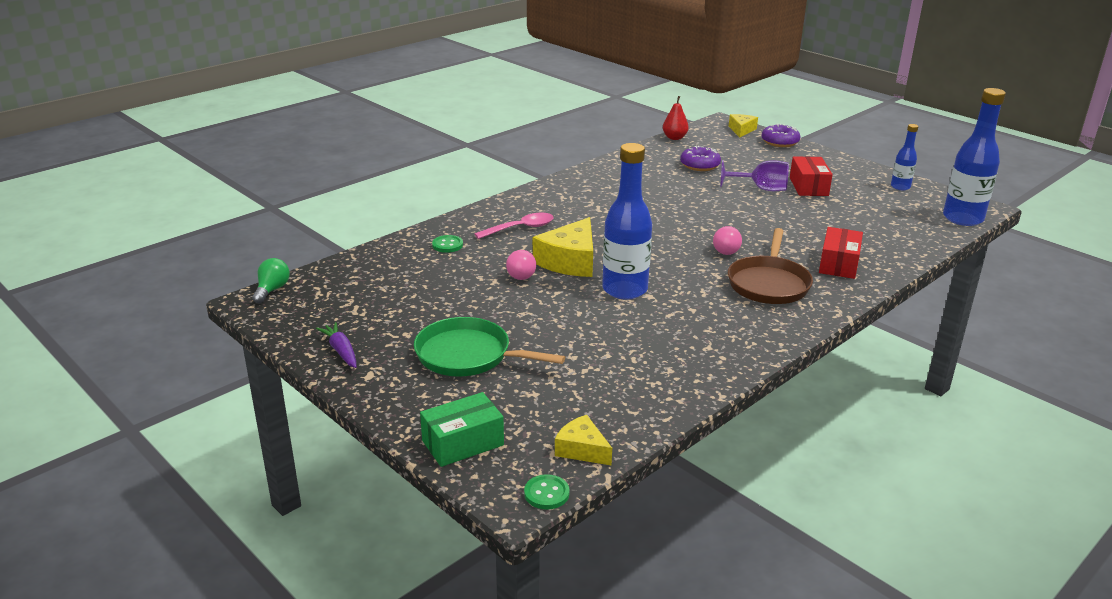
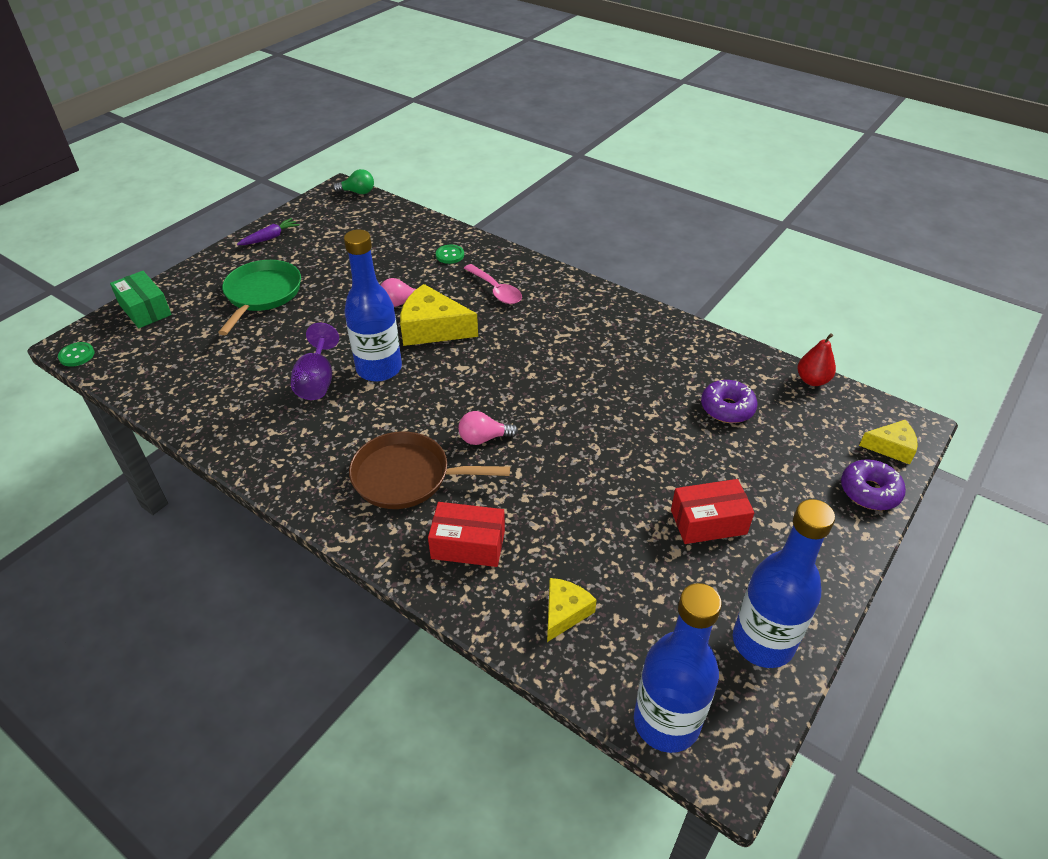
camera: 80 degrees right, 15 degrees up
(582, 449) = (125, 367): yellow cheese -> yellow cheese (565, 612)
(761, 189) = (676, 470): purple goblet -> purple goblet (317, 381)
(900, 187) = (763, 642): blue bottle -> blue bottle, size x1.90

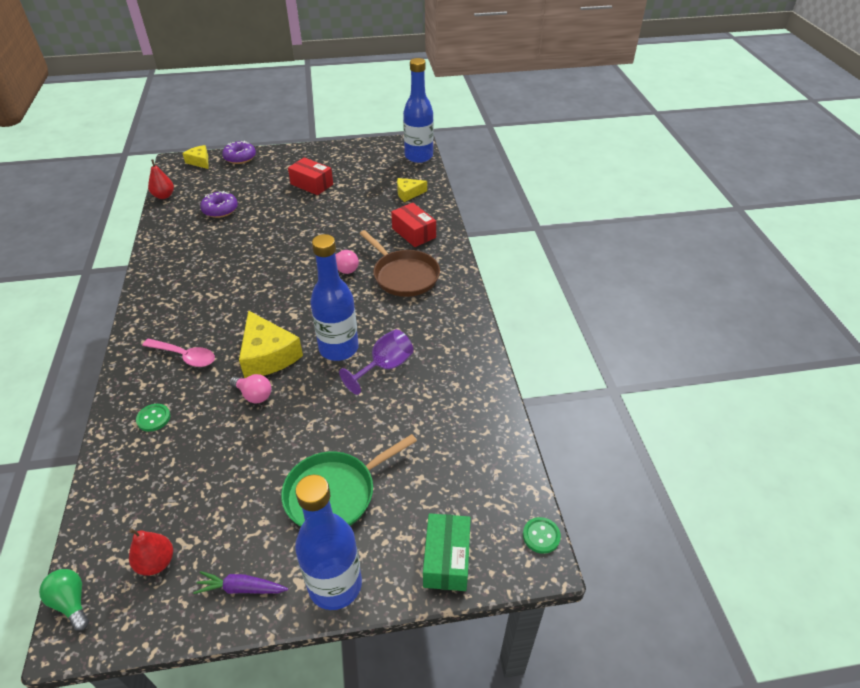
camera: 135 degrees left, 0 degrees up
(335, 220) = (156, 562): none -> red pear
(496, 290) = (185, 356): pink spoon -> pink spoon turned 105 degrees clockwise
(763, 642) = (358, 152): blue bottle -> blue bottle (335, 585)

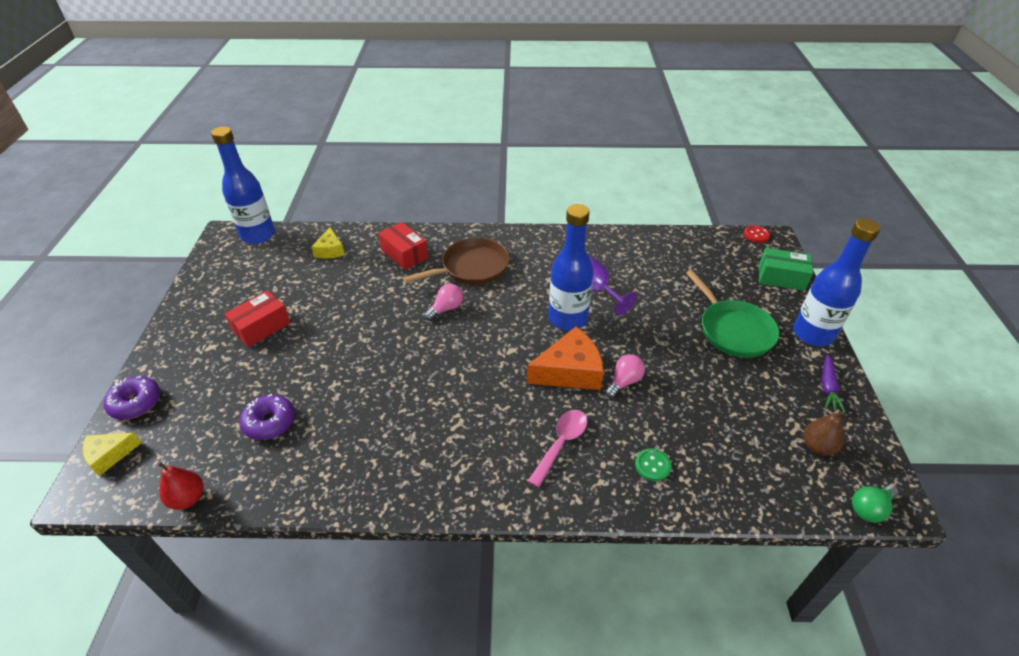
camera: 80 degrees left, 0 degrees up
(156, 562) = (817, 446): red pear -> brown pear
(268, 355) = (570, 371): yellow cheese -> orange cheese
(414, 233) = (404, 254): red box -> red box turned 75 degrees clockwise
(541, 536) = (756, 235): green button -> red button

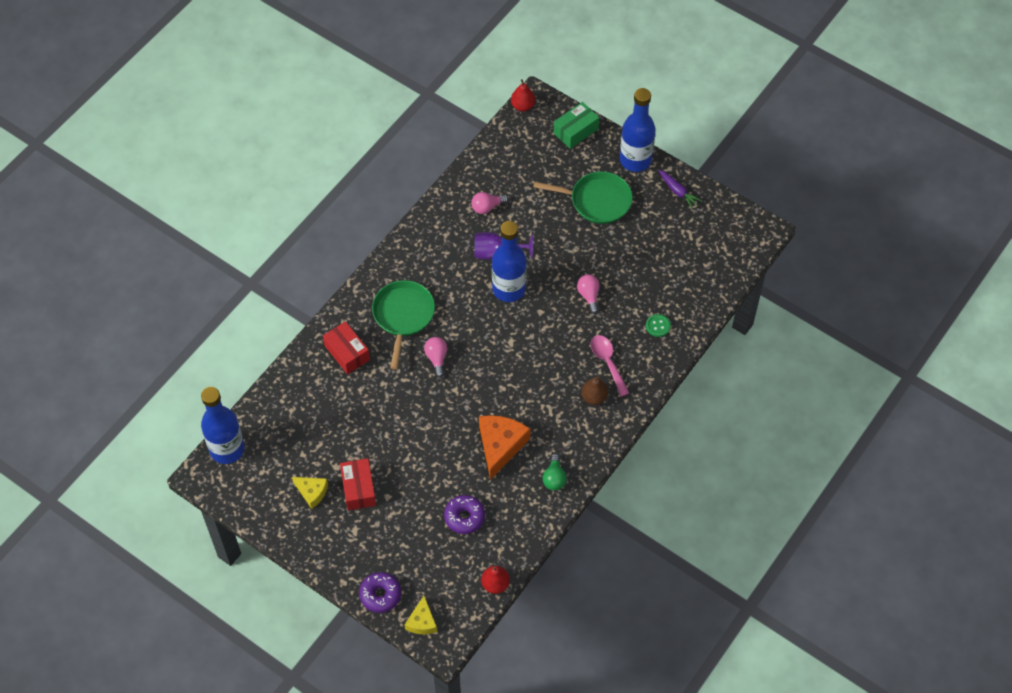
camera: 55 degrees left, 15 degrees up
(330, 250) = (296, 404): yellow cheese -> yellow cheese (312, 492)
(404, 254) = (347, 353): red box -> red box turned 60 degrees clockwise
(472, 267) = (403, 315): brown pan -> green pan
(570, 371) = (556, 320): orange cheese -> orange cheese (500, 446)
(634, 263) = (487, 207): none -> pink light bulb
(756, 235) = (523, 106): red button -> red pear
(817, 446) = (708, 234): brown pear -> brown pear (594, 397)
(869, 508) = (758, 245): green light bulb -> green light bulb (554, 478)

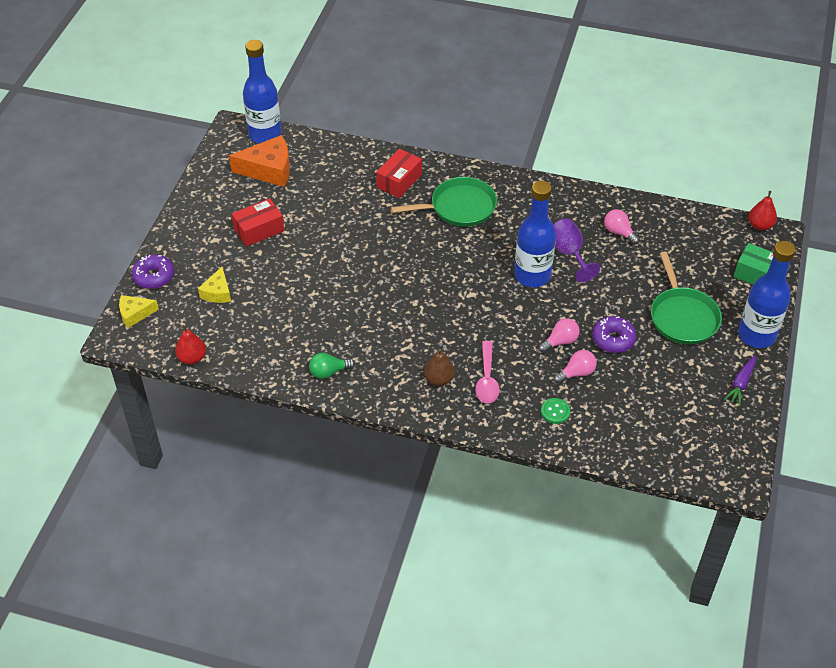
camera: 70 degrees right, 10 degrees down
(312, 492) = (243, 200): yellow cheese -> yellow cheese (217, 292)
(436, 358) = (424, 244): pink light bulb -> pink light bulb (576, 373)
(464, 517) = (257, 314): purple donut -> purple donut (613, 339)
(500, 446) = (348, 319): orange cheese -> orange cheese (269, 169)
(607, 362) = (487, 379): pink spoon -> pink spoon turned 135 degrees clockwise

